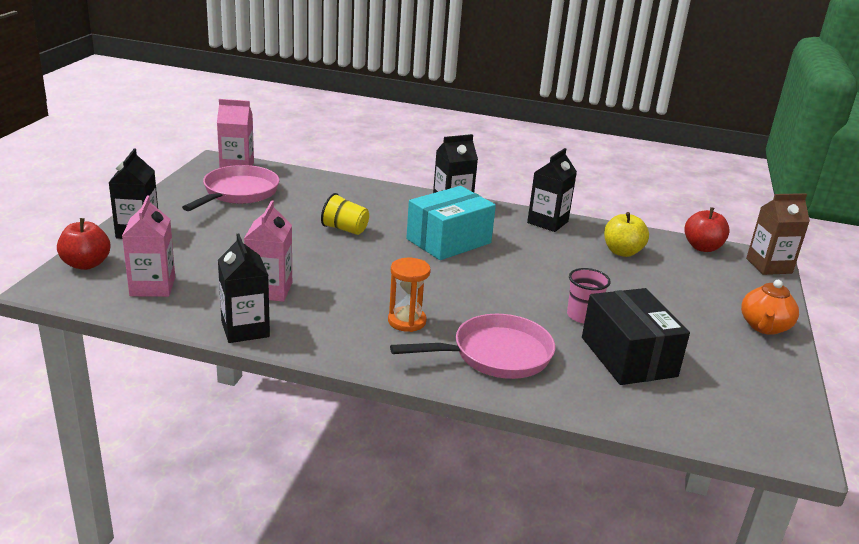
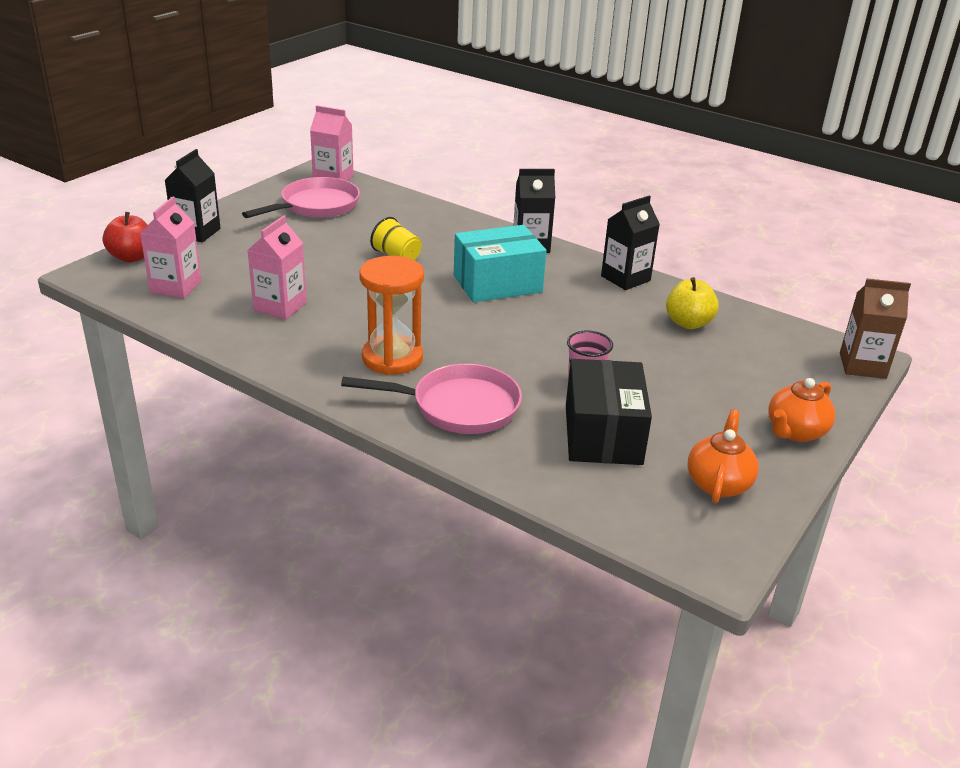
camera: 20 degrees right, 5 degrees up
(245, 329) = (232, 340): black carton -> none
(407, 321) = (392, 358): orange hourglass -> orange hourglass, size x1.51
(702, 247) = (793, 332): red apple -> none
(743, 380) = (718, 483): none -> orange teapot

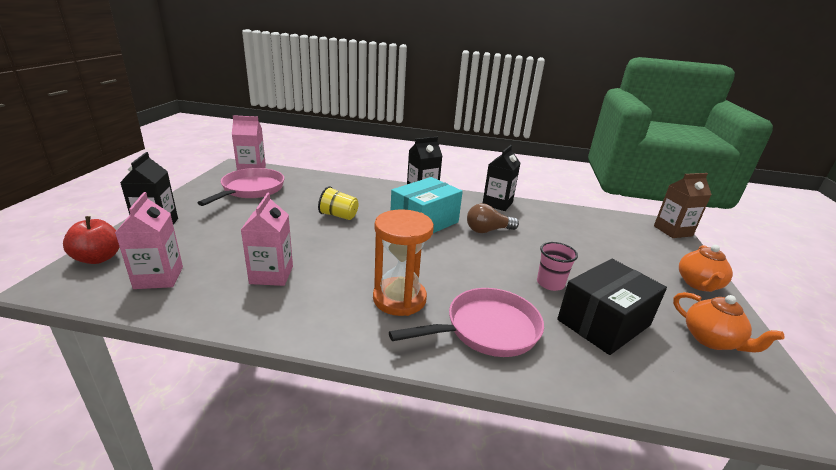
camera: 25 degrees left, 5 degrees down
(572, 310) = (488, 230): none -> brown light bulb
(602, 434) = (603, 322): black box -> black box turned 75 degrees clockwise
(688, 323) = (561, 225): yellow apple -> none
(718, 483) = (711, 340): orange teapot -> orange teapot turned 150 degrees clockwise

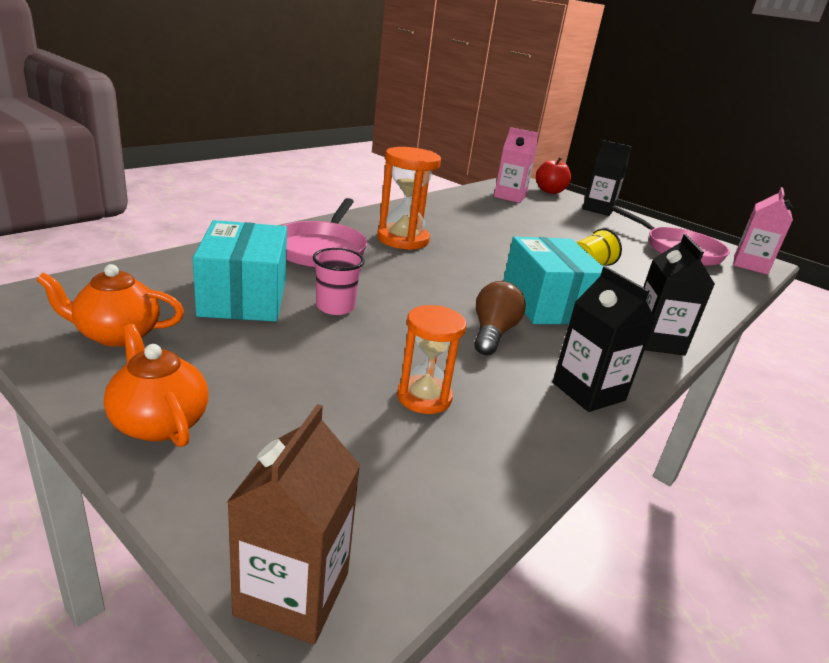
camera: 120 degrees right, 0 degrees up
(271, 275) = (485, 218): pink carton -> none
(568, 234) = (424, 397): none -> orange hourglass
(603, 322) = (244, 296): black box -> turquoise box

